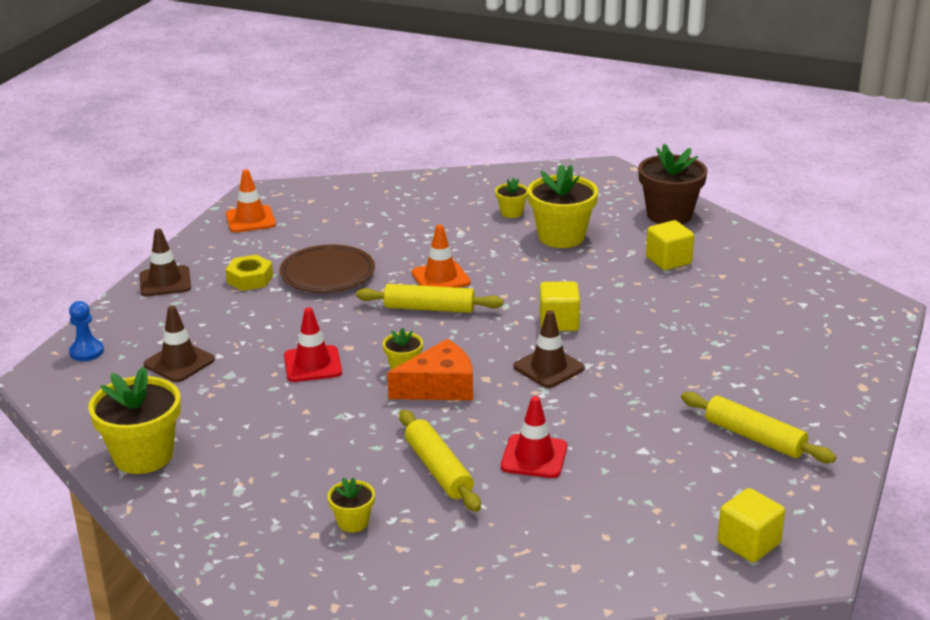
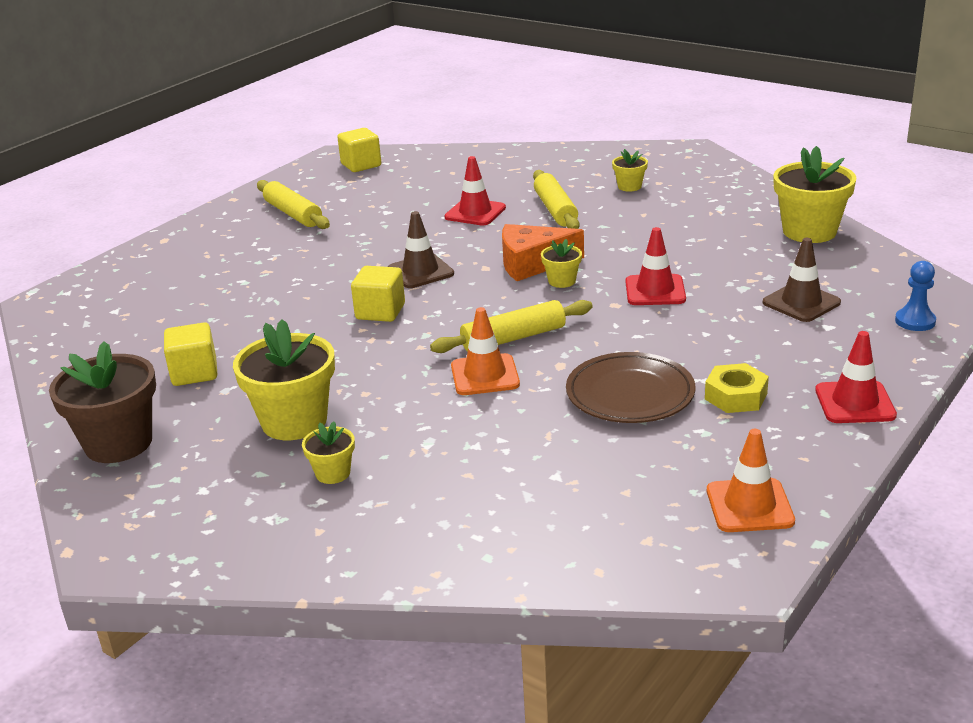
camera: 165 degrees left, 0 degrees up
(165, 282) = (854, 403): brown traffic cone -> red traffic cone
(429, 308) = (513, 338): yellow rolling pin -> yellow rolling pin turned 45 degrees counterclockwise

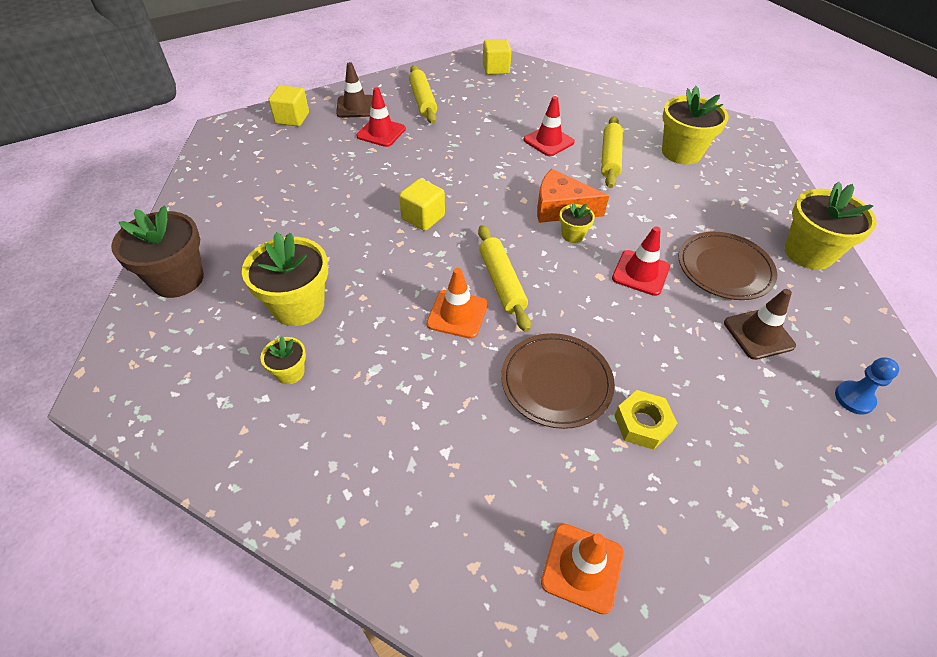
camera: 20 degrees right, 20 degrees up
(194, 373) = (266, 230): yellow cube -> yellow cube (292, 118)
(420, 272) = (475, 187): brown traffic cone -> brown traffic cone (356, 107)
(513, 338) = (501, 282): yellow rolling pin -> yellow rolling pin turned 75 degrees clockwise
(629, 186) = (681, 152): yellow flower pot -> yellow flower pot, size x2.02
(736, 265) = (724, 269): none -> brown plate
(854, 403) = (745, 479): red traffic cone -> red traffic cone (381, 132)

